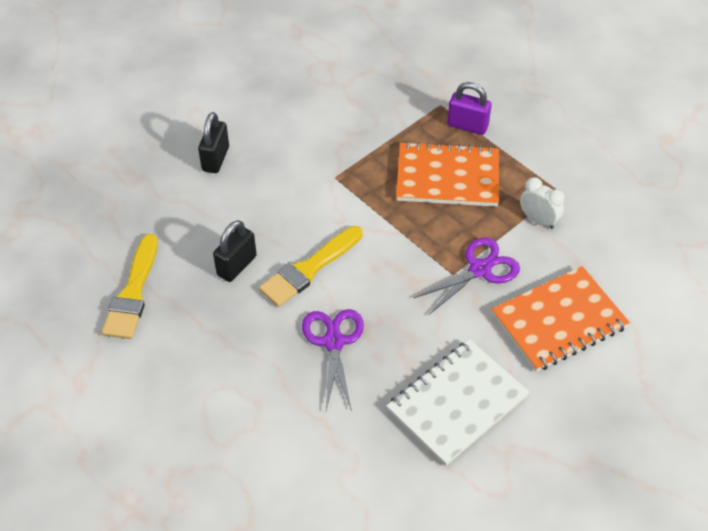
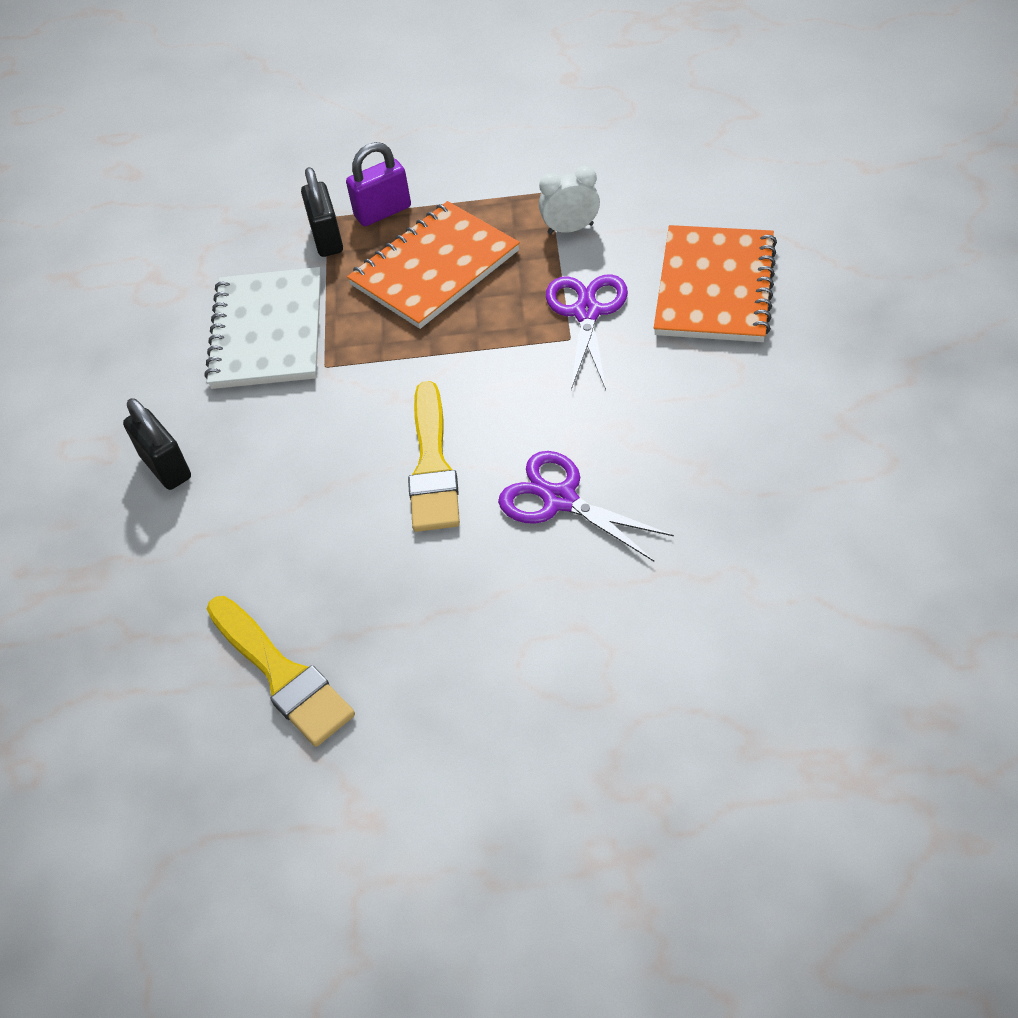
camera: 45 degrees left, 0 degrees up
(237, 265) = (354, 535): black padlock -> black padlock (327, 238)
(457, 403) = (745, 433): white notebook -> white notebook (267, 331)

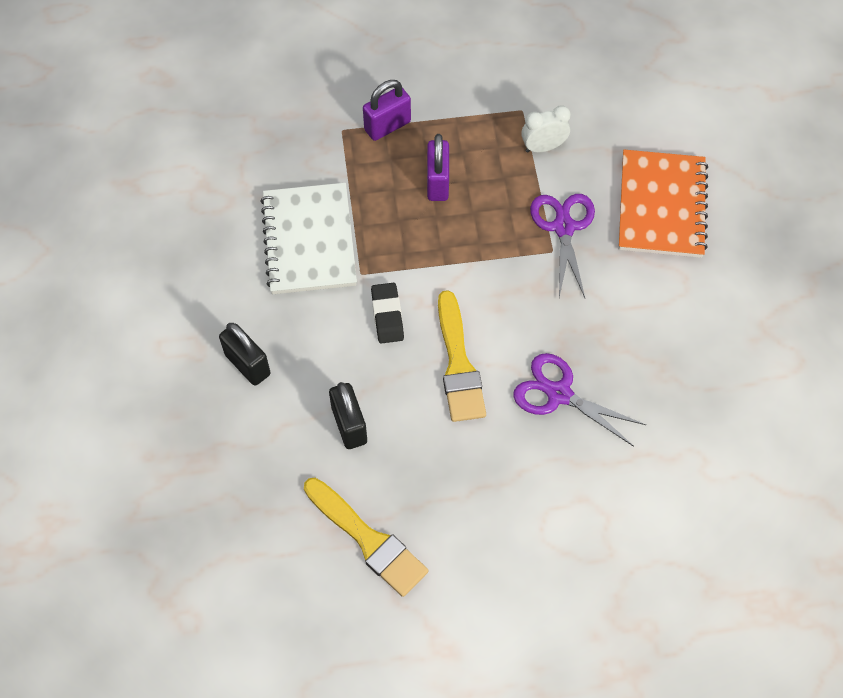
camera: 10 degrees left, 10 degrees up
(327, 238) = (344, 151): black padlock -> black padlock (349, 425)
(350, 411) = (387, 315): none -> black eraser
(434, 268) = (437, 182): orange notebook -> purple padlock

